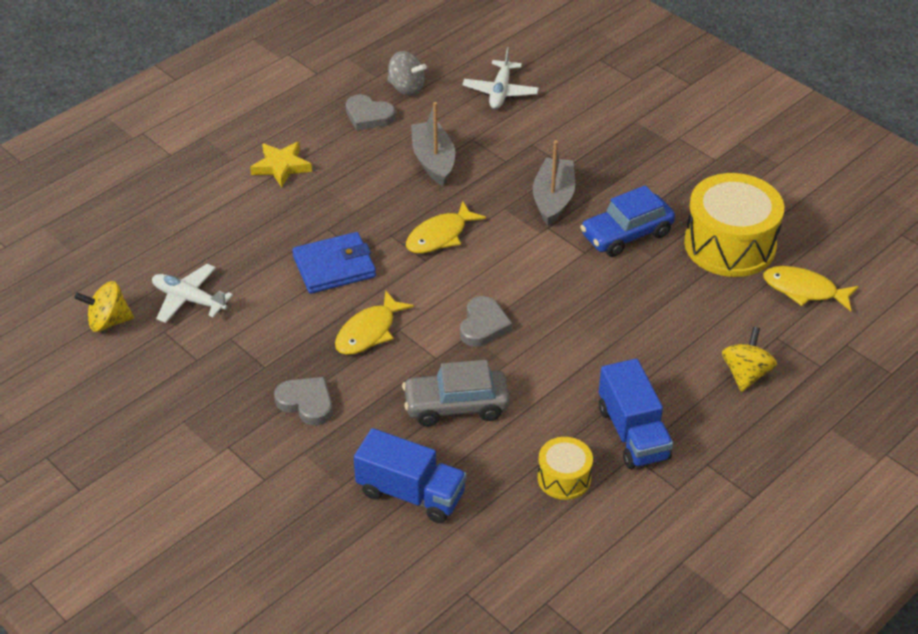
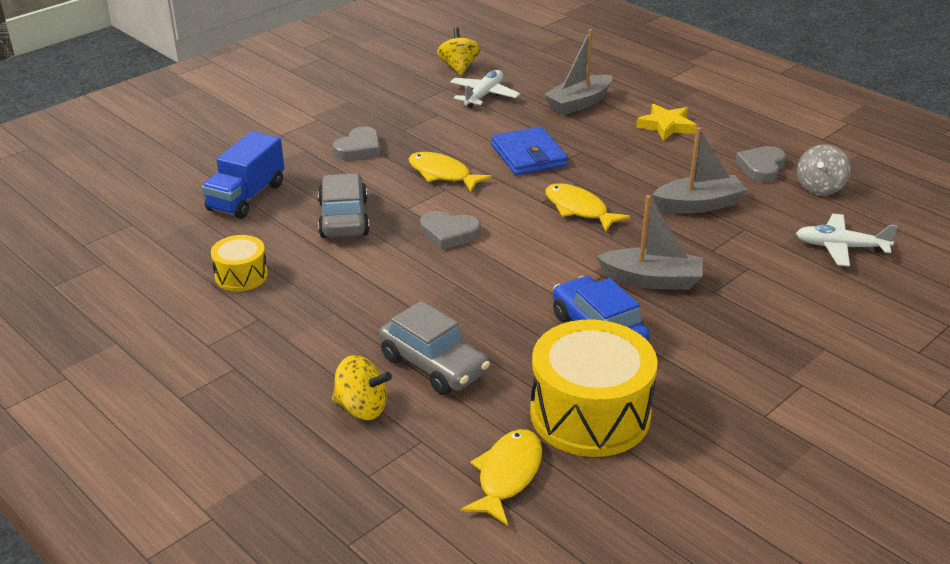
camera: 90 degrees right, 10 degrees down
(221, 225) = (579, 103): none -> grey boat
(633, 433) = (288, 320): blue truck -> none
(685, 332) = (433, 365): none -> grey car

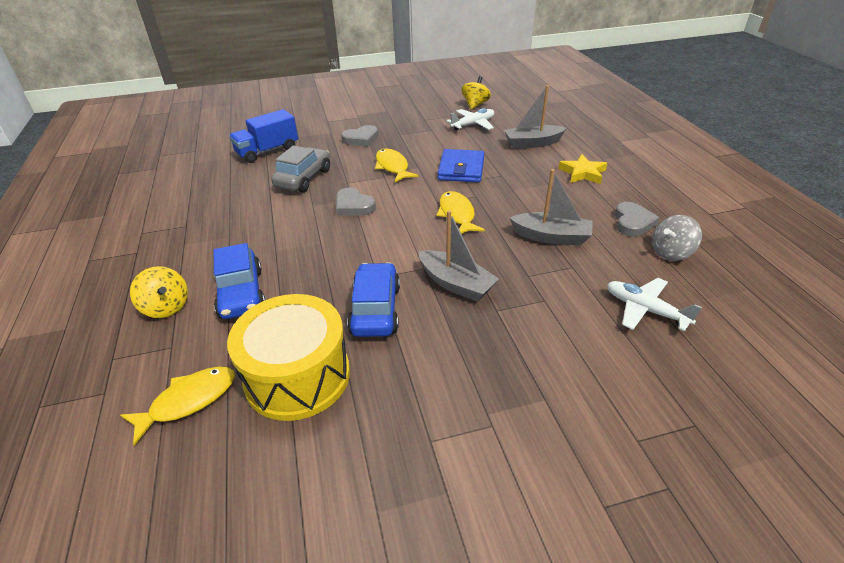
camera: 30 degrees right, 5 degrees up
(241, 276) = (209, 196): yellow drum -> none
(433, 365) = (241, 294): grey car -> blue car
(761, 167) = (632, 222): grey heart -> grey heart turned 135 degrees clockwise

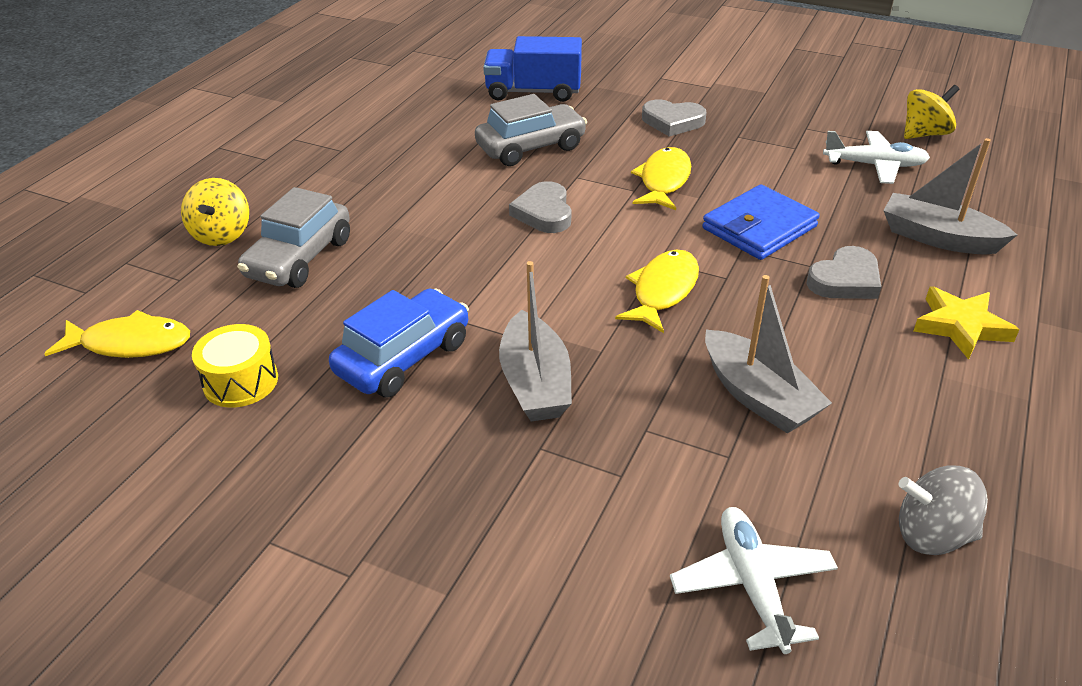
camera: 40 degrees right, 0 degrees up
(241, 294) = (299, 258): blue car -> grey car
(297, 376) = (241, 381): yellow drum -> yellow drum, size x0.51
(632, 222) = (934, 450): grey heart -> grey heart (845, 280)

